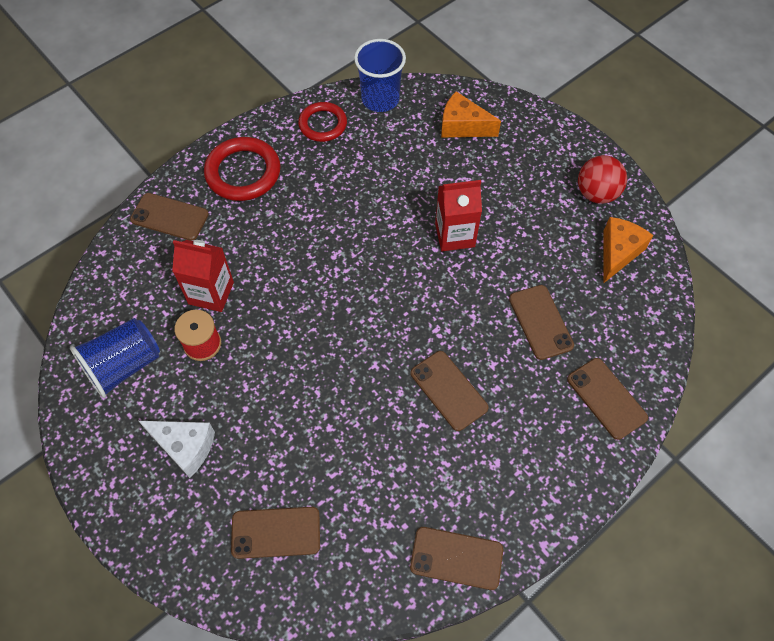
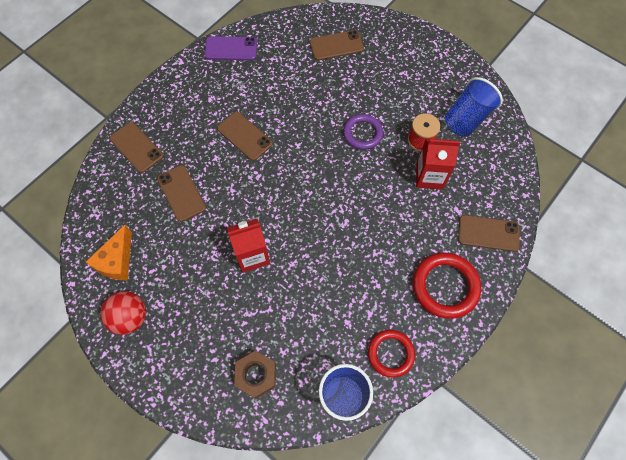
camera: 170 degrees right, 5 degrees up
(185, 447) = (406, 79): white cheese -> none
(279, 367) = (362, 133): none -> purple ring
(456, 558) = (231, 49): brown phone -> purple phone
(462, 126) = (256, 375): orange cheese -> brown nut

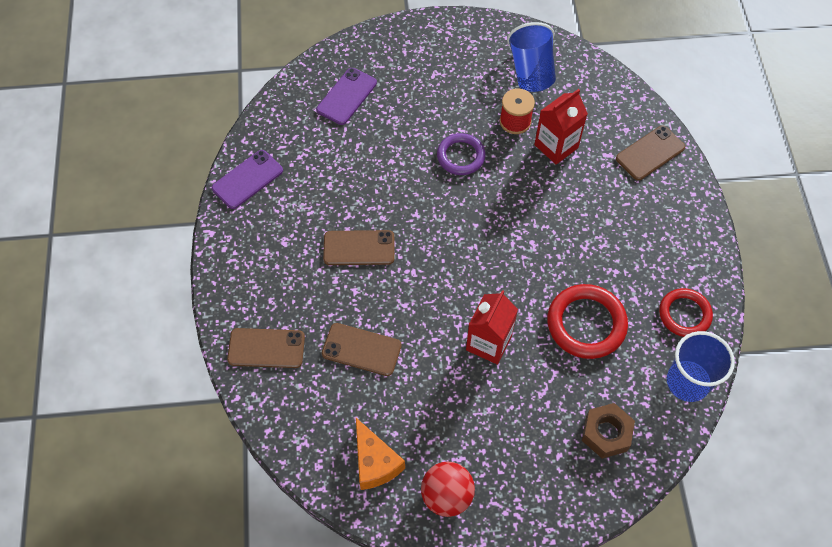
camera: 45 degrees left, 5 degrees down
(336, 46) = (347, 96): brown phone -> purple phone
(445, 286) = (665, 224): red ring -> red ring (586, 324)

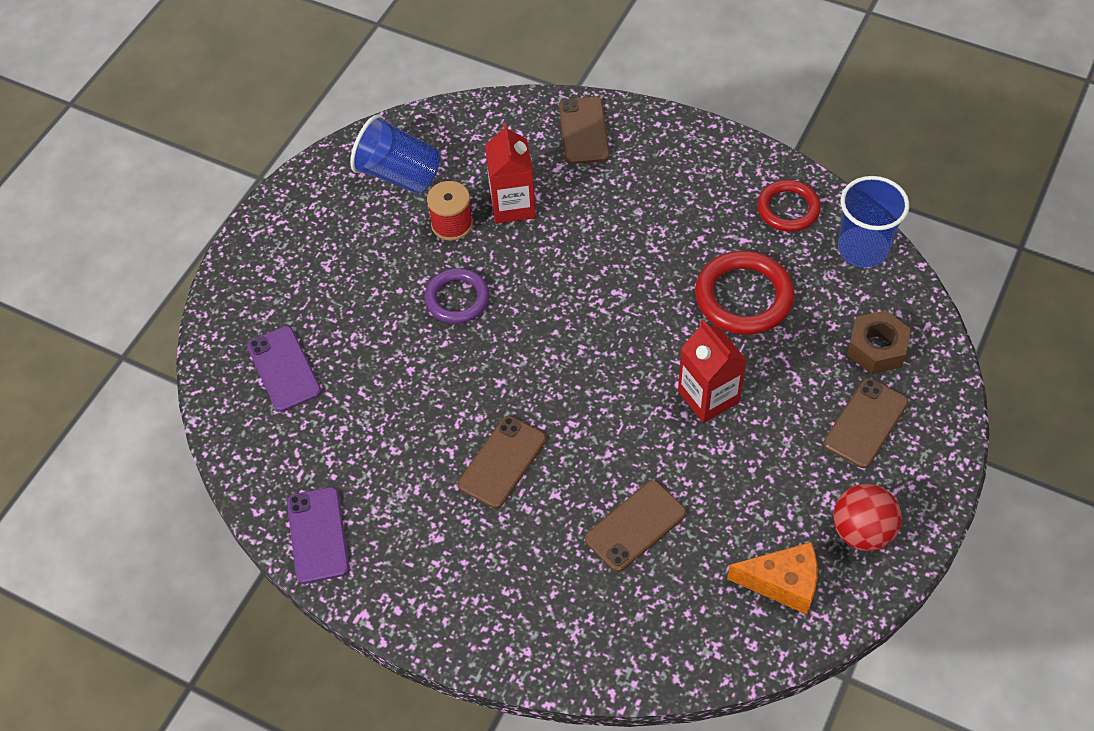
camera: 55 degrees left, 5 degrees down
(266, 348) = (568, 627): brown phone -> brown phone (866, 423)

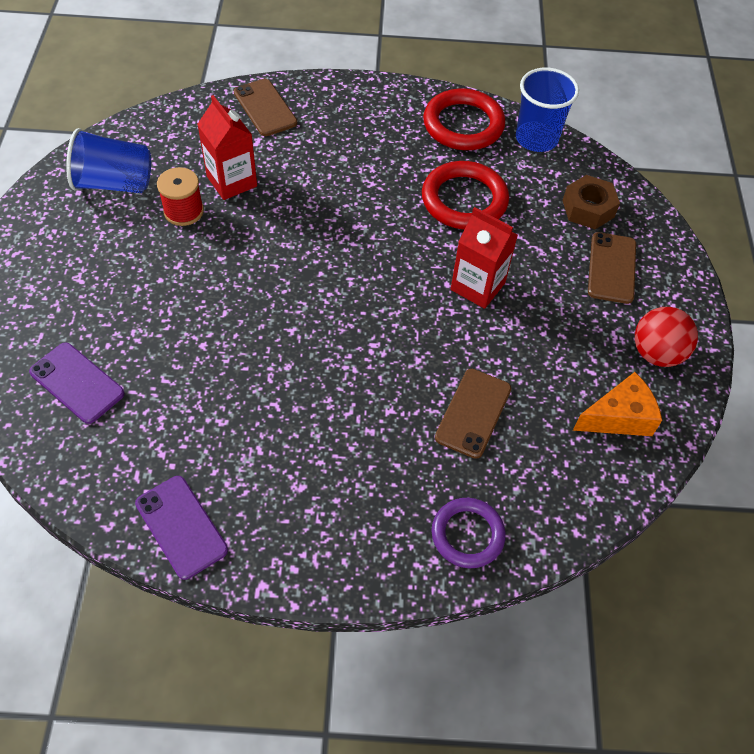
camera: 30 degrees left, 0 degrees up
(457, 299) = (218, 271): purple ring -> purple ring (467, 534)
(502, 462) = (328, 398): brown phone -> none
(788, 209) = (463, 124): red ring -> red ring, size x1.51

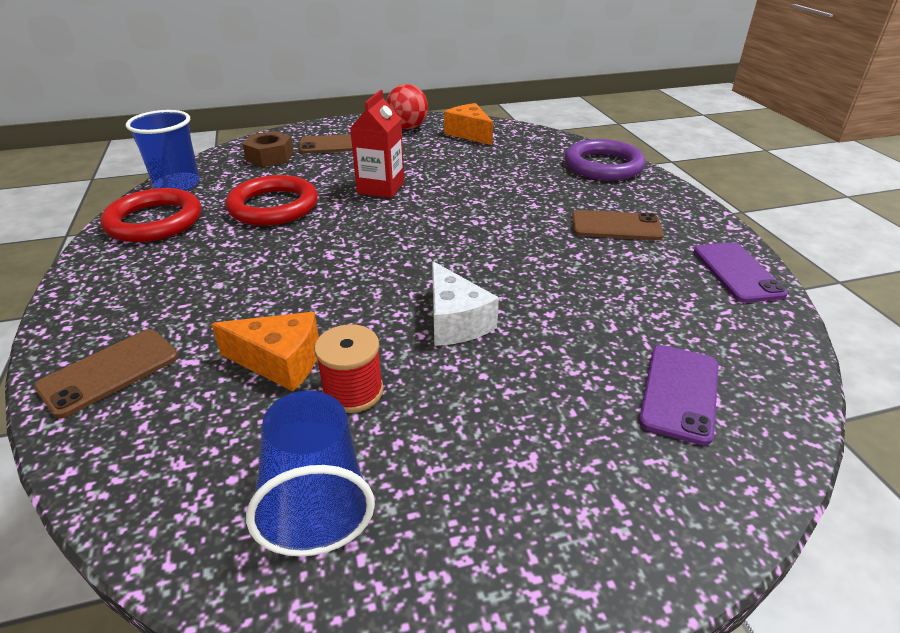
camera: 105 degrees left, 20 degrees down
(181, 526) = (737, 272): purple phone -> purple phone turned 45 degrees counterclockwise
(225, 281) = (455, 321): none -> white cheese
(232, 181) = (280, 362): red carton -> orange cheese
(467, 534) = (603, 165): purple ring -> purple ring, size x1.51
(473, 413) = (507, 175): brown phone -> brown phone (616, 226)

